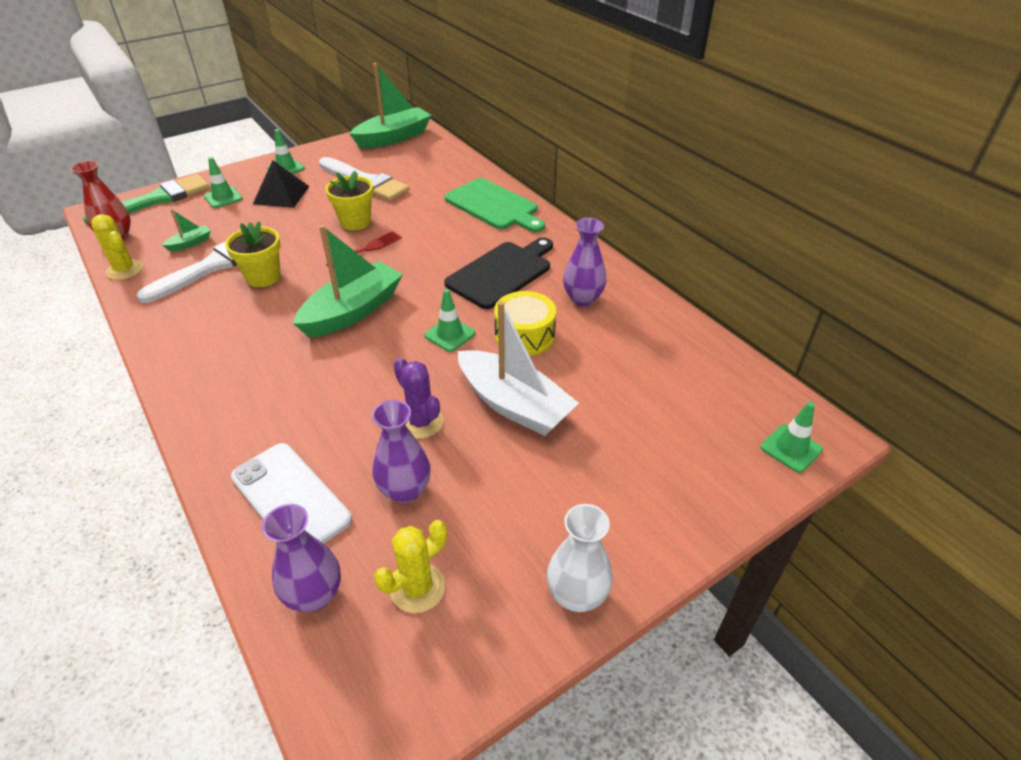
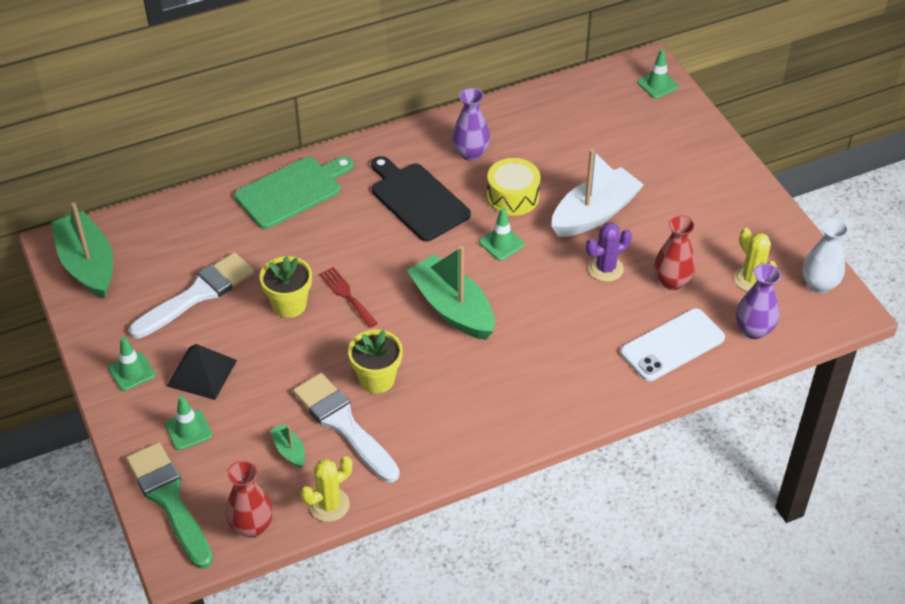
camera: 80 degrees left, 5 degrees up
(405, 490) = (672, 281): purple vase -> red vase
(577, 595) = (761, 207): white vase -> white vase (819, 284)

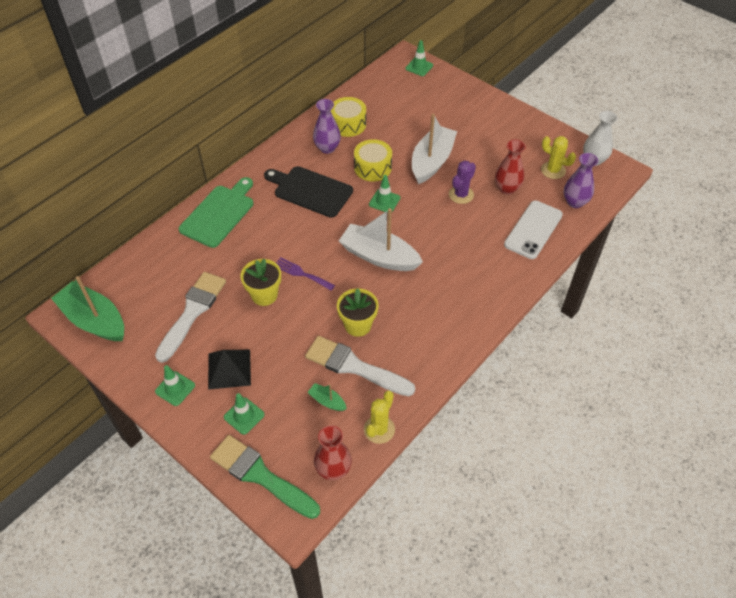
camera: 25 degrees left, 5 degrees up
(347, 295) = (301, 273): red fork -> purple fork
(452, 308) = (379, 256): green boat -> white boat
(516, 131) = (348, 124): none -> yellow drum

